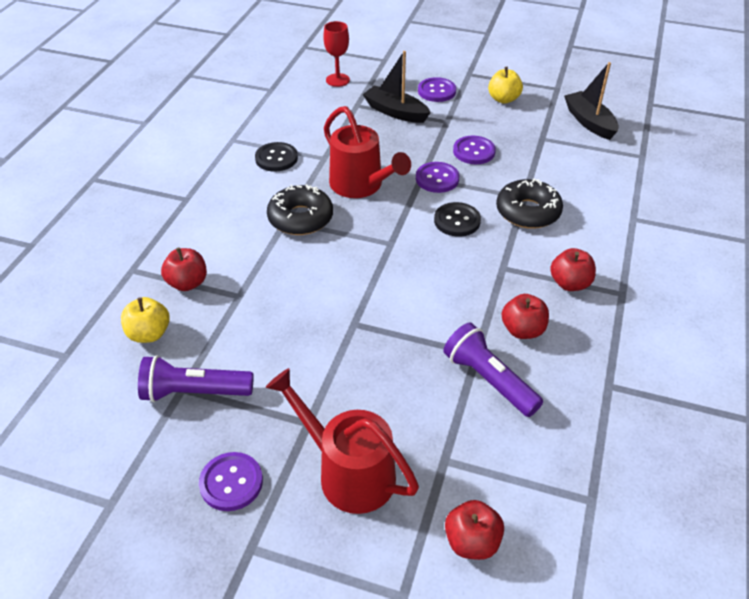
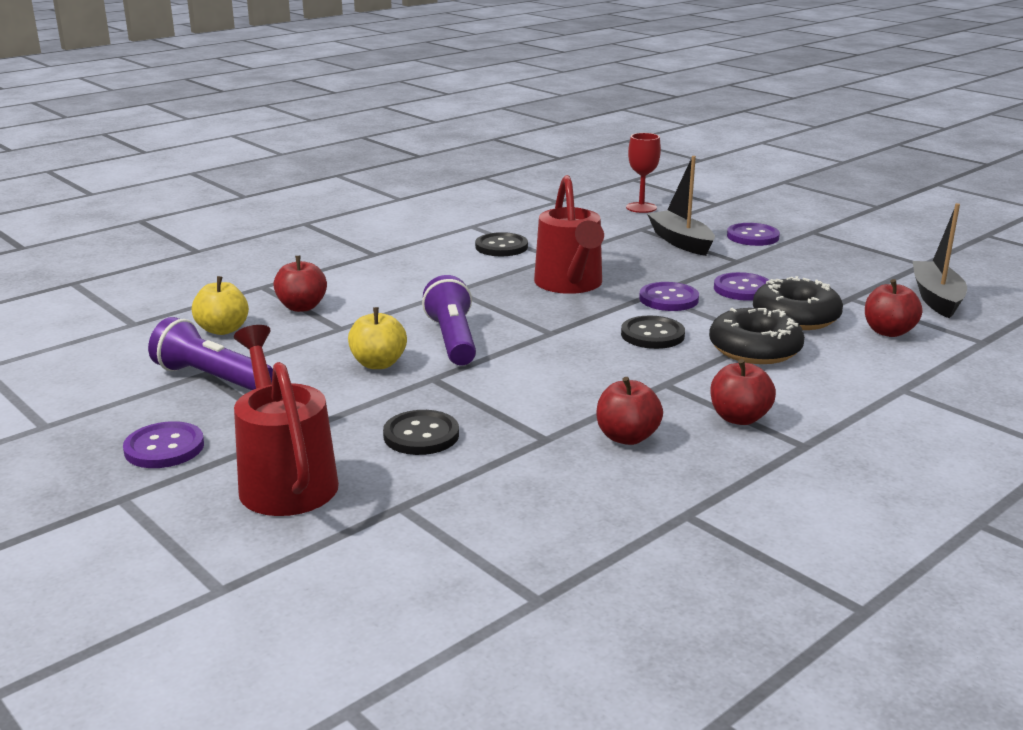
camera: 30 degrees right, 20 degrees down
(300, 218) = (473, 292): black donut -> black donut (795, 317)
(398, 386) = (421, 435): none -> black button
(472, 542) = (348, 578): red apple -> red apple (888, 332)
(489, 380) = (533, 463): purple flashlight -> purple flashlight (453, 340)
(503, 99) = (834, 258): yellow apple -> yellow apple (378, 364)

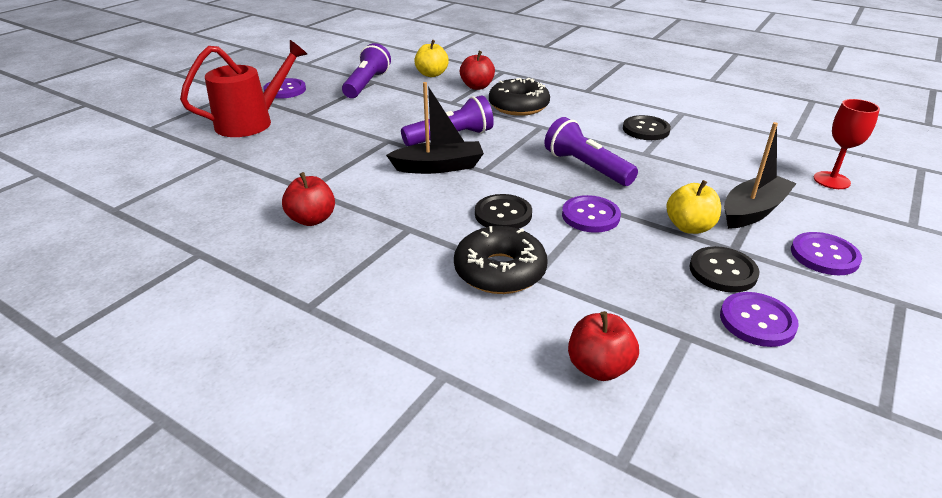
camera: 75 degrees right, 10 degrees up
(378, 364) = (402, 121): yellow apple -> yellow apple (689, 227)
(421, 435) = (306, 148): black button -> black button (722, 271)
(570, 285) = (586, 167): red watering can -> purple flashlight
(739, 418) = (353, 269): red apple -> none
(742, 289) = (650, 256): purple button -> purple button (757, 321)
(795, 317) = (597, 294): black donut -> black donut (518, 106)
(936, 298) = (748, 419): black boat -> black boat (439, 167)

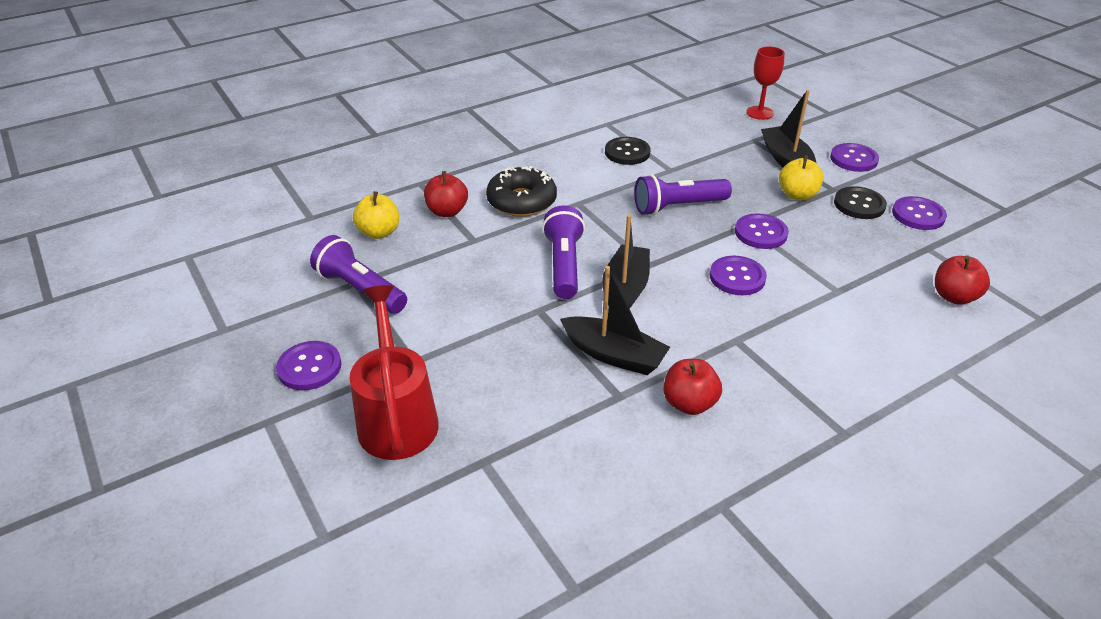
camera: 65 degrees left, 5 degrees up
(353, 178) = (614, 355): none -> black boat
(500, 271) = (825, 305): black donut -> none
(503, 214) = (737, 277): black button -> purple button

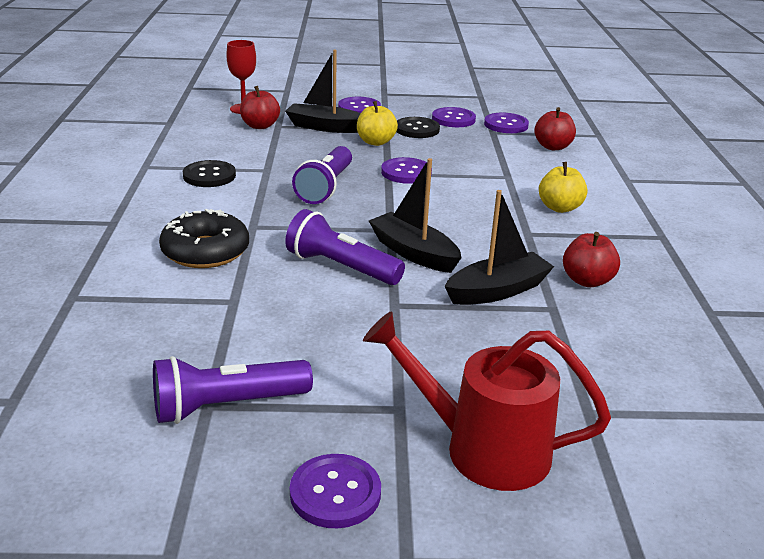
camera: 60 degrees left, 10 degrees down
(379, 232) = (129, 357): yellow apple -> yellow apple (559, 208)
(447, 211) = (157, 299): red apple -> red apple (260, 126)
(737, 277) = (451, 203): purple button -> purple button (506, 125)

